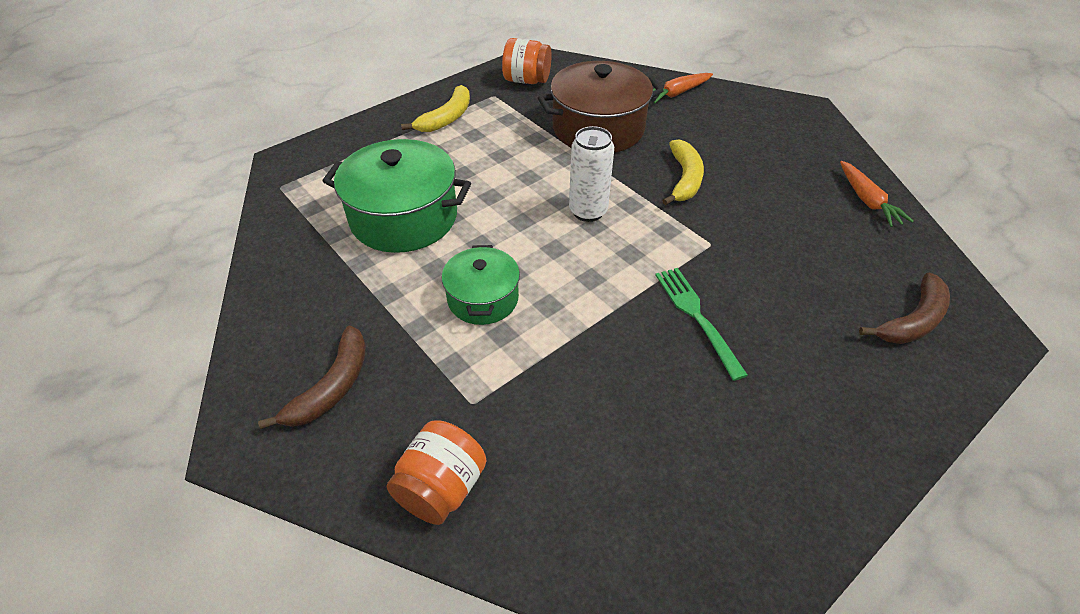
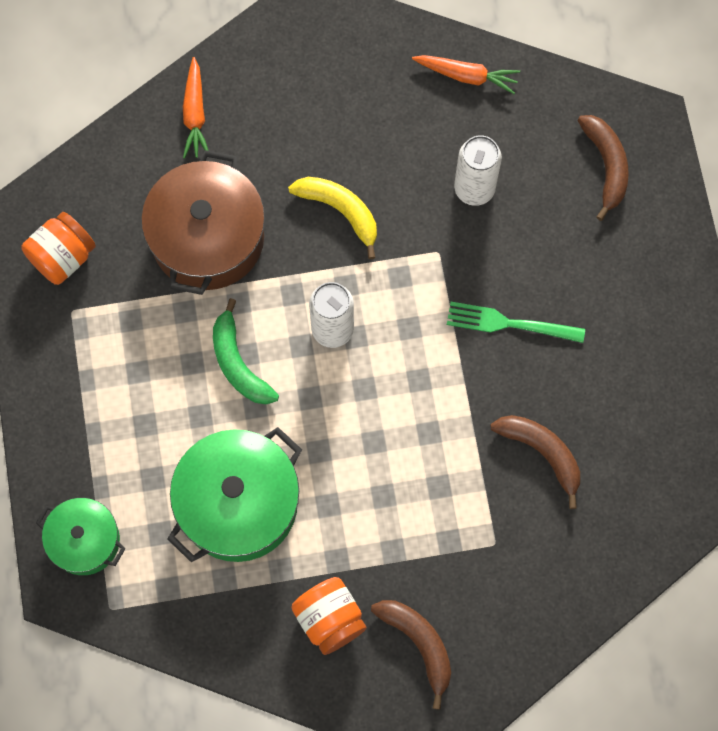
camera: 60 degrees left, 25 degrees up
(441, 488) = (555, 599): orange jar -> orange jar (329, 619)
(446, 118) = (86, 385): yellow banana -> none
(483, 299) = (390, 483): green pot -> green pot (85, 541)
(518, 175) = (238, 363): none -> green banana
(594, 400) = (542, 453): none -> brown banana
(786, 243) = (474, 189): none -> white can

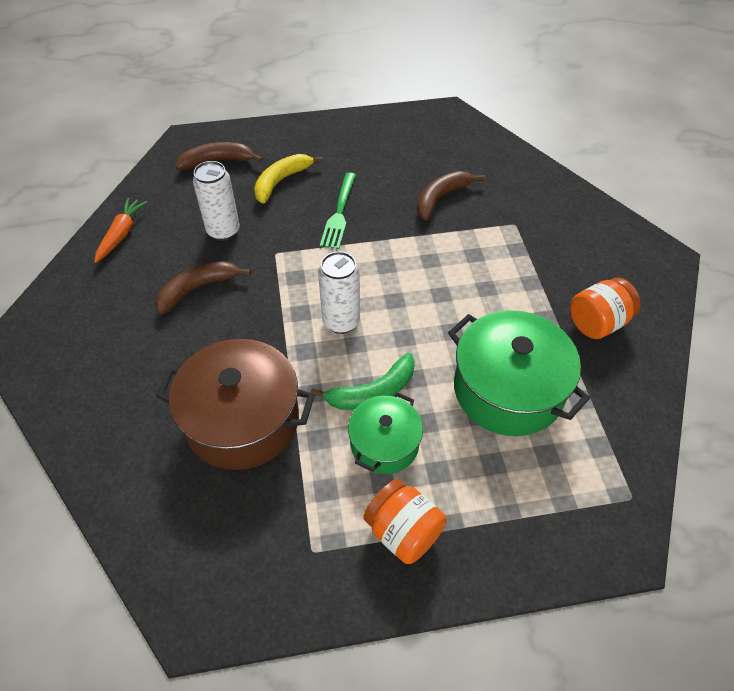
camera: 90 degrees left, 20 degrees down
(63, 257) = (247, 564): orange jar -> orange jar (403, 532)
(85, 541) = (567, 525): green pot -> green pot (384, 444)
(195, 114) = (104, 434): orange carrot -> none
(340, 211) = (230, 316): yellow banana -> yellow banana (281, 181)
(419, 644) = (603, 267): brown banana -> brown banana (198, 289)

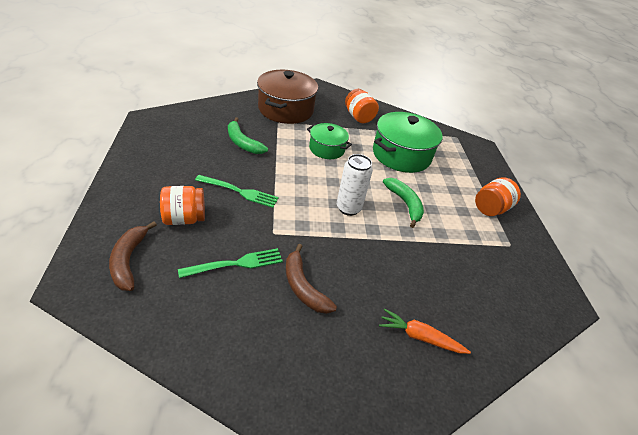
camera: 90 degrees left, 10 degrees down
(121, 234) = (211, 349): orange carrot -> orange carrot (420, 337)
(223, 231) = (236, 264): white can -> green fork
(242, 420) = (430, 268): brown pot -> brown pot (285, 109)
(281, 181) = (184, 218): yellow banana -> orange jar
(384, 444) = (440, 206): green pot -> green pot (327, 149)
(441, 198) = (242, 142): brown banana -> green banana

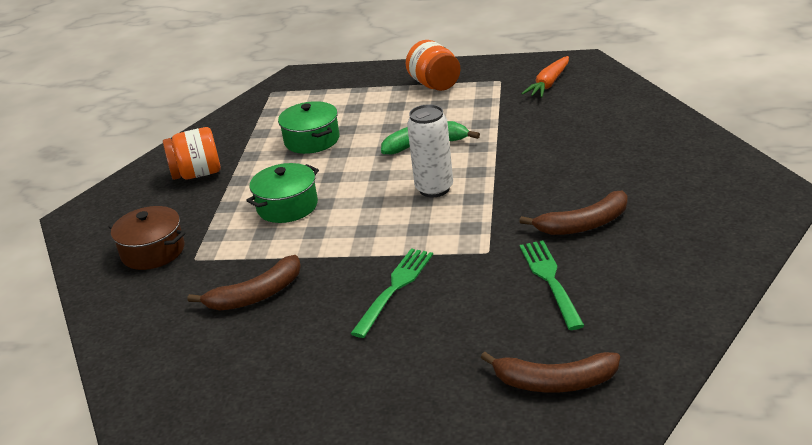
camera: 70 degrees left, 10 degrees down
(184, 218) = (459, 339): orange jar -> none
(242, 142) = (256, 295): green banana -> brown banana
(285, 109) = (153, 251): brown pot -> brown pot, size x0.59
(401, 155) = (312, 140): green pot -> green pot, size x0.59
(420, 337) = (643, 149): orange carrot -> orange carrot (548, 84)

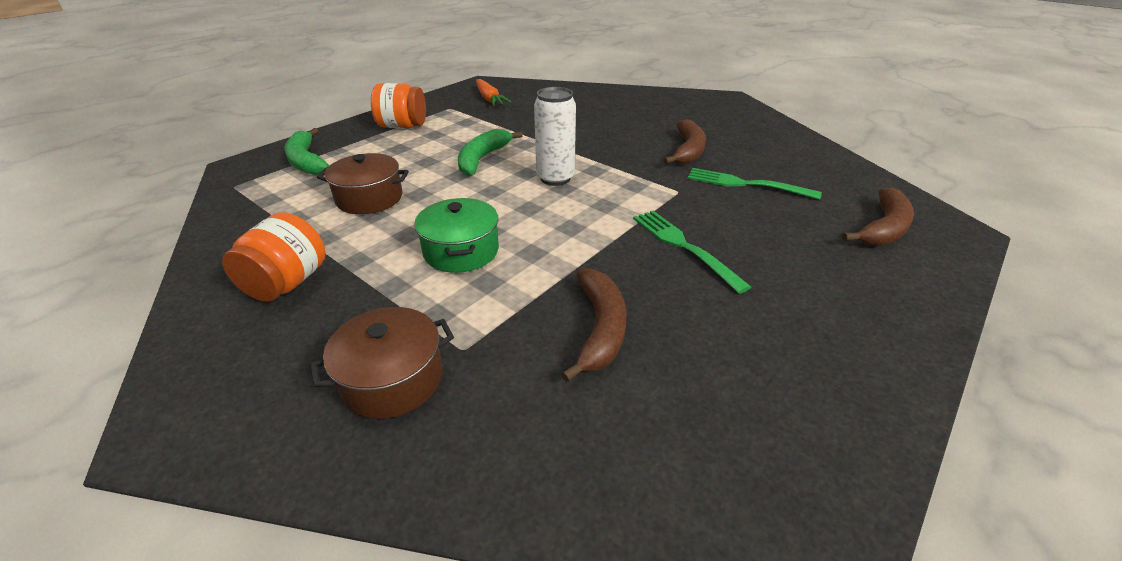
camera: 60 degrees left, 5 degrees up
(312, 140) = (369, 198): green pot -> brown pot
(332, 89) = (306, 161): none -> green banana

